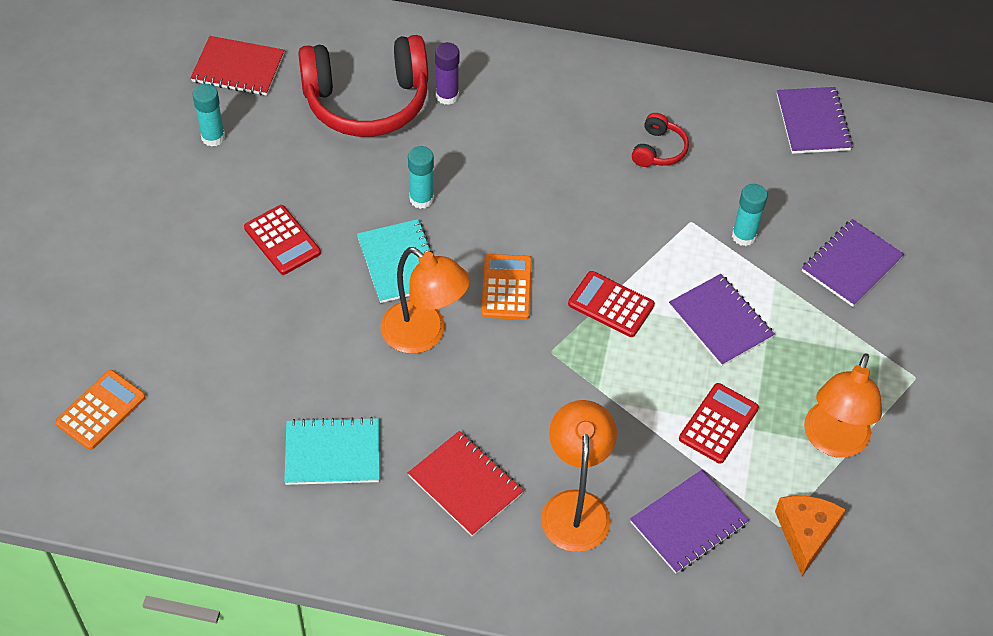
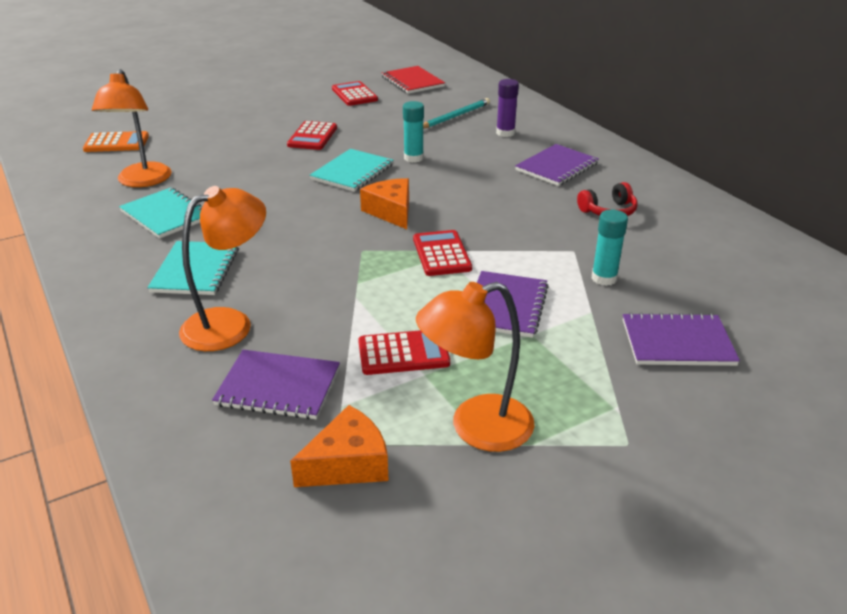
camera: 50 degrees right, 20 degrees down
(213, 137) = (354, 94): turquoise glue stick -> red calculator
(367, 101) = (455, 116): red headphones -> turquoise pencil
(424, 335) = (306, 203): orange lamp -> orange lamp (142, 181)
(465, 485) = (195, 270): red notebook -> turquoise notebook
(506, 287) = (391, 211): orange calculator -> orange cheese
(813, 122) = (768, 257): purple notebook -> purple notebook (557, 167)

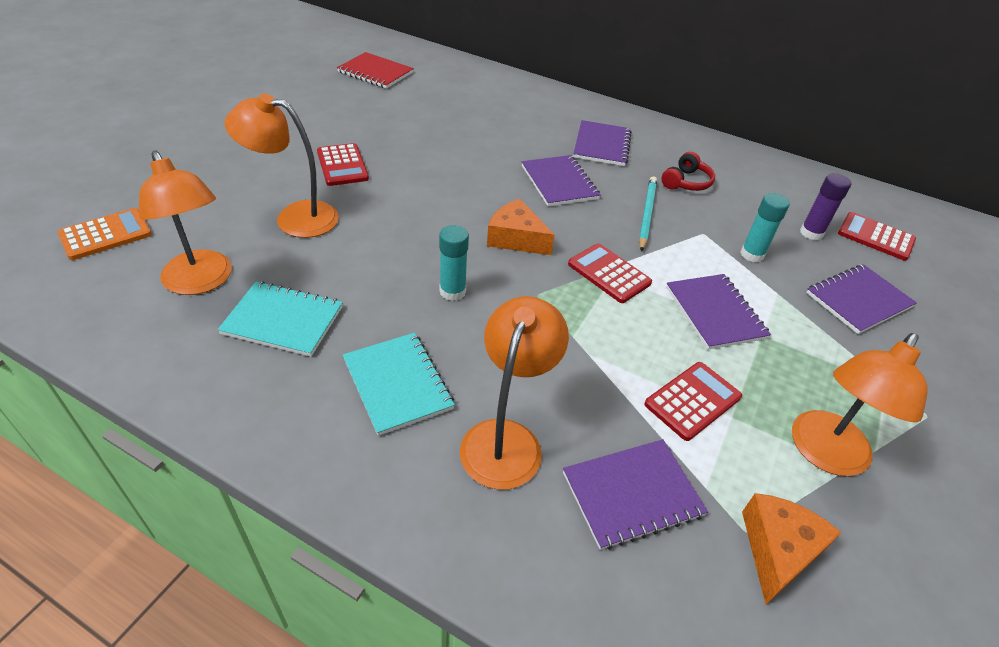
camera: 35 degrees left, 10 degrees up
(241, 160) = (294, 217): none -> orange lamp
(352, 172) = (430, 200): turquoise notebook -> none
(354, 94) = (331, 100): red calculator -> red calculator (875, 237)
(413, 158) = (471, 167): turquoise glue stick -> turquoise glue stick (452, 291)
(455, 116) = (459, 107): turquoise pencil -> turquoise pencil (646, 214)
(479, 184) = (559, 182): none -> purple notebook
(505, 133) = (522, 117): purple glue stick -> purple glue stick (811, 233)

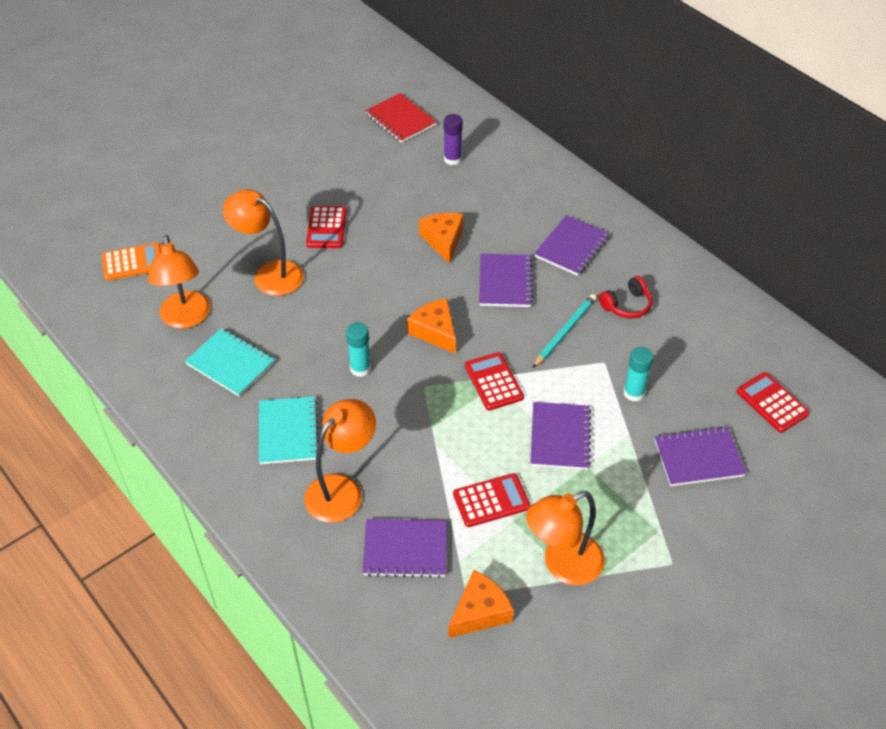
camera: 25 degrees right, 5 degrees up
(475, 158) = (443, 240): none -> orange cheese
(811, 233) = (709, 384): purple glue stick -> purple glue stick (452, 159)

